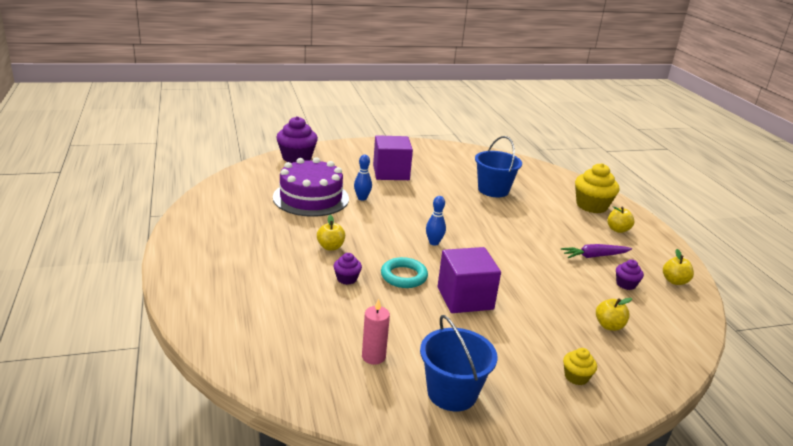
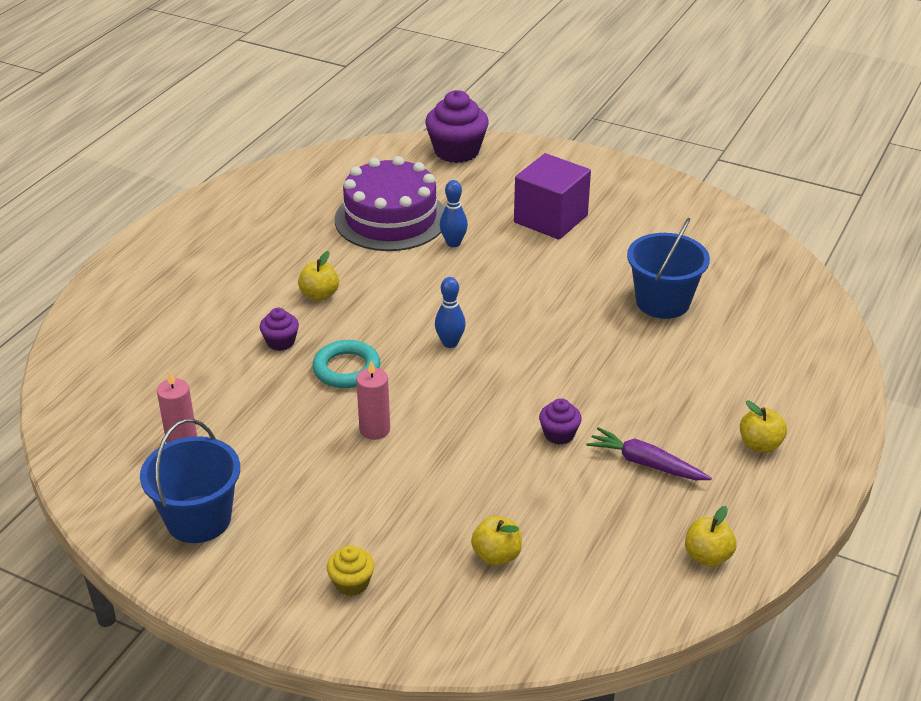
camera: 45 degrees right, 10 degrees up
(465, 298) = (374, 429): purple cube -> pink candle
(591, 206) = (786, 391): yellow cupcake -> none
(626, 284) = (621, 521): purple cupcake -> purple cupcake (559, 434)

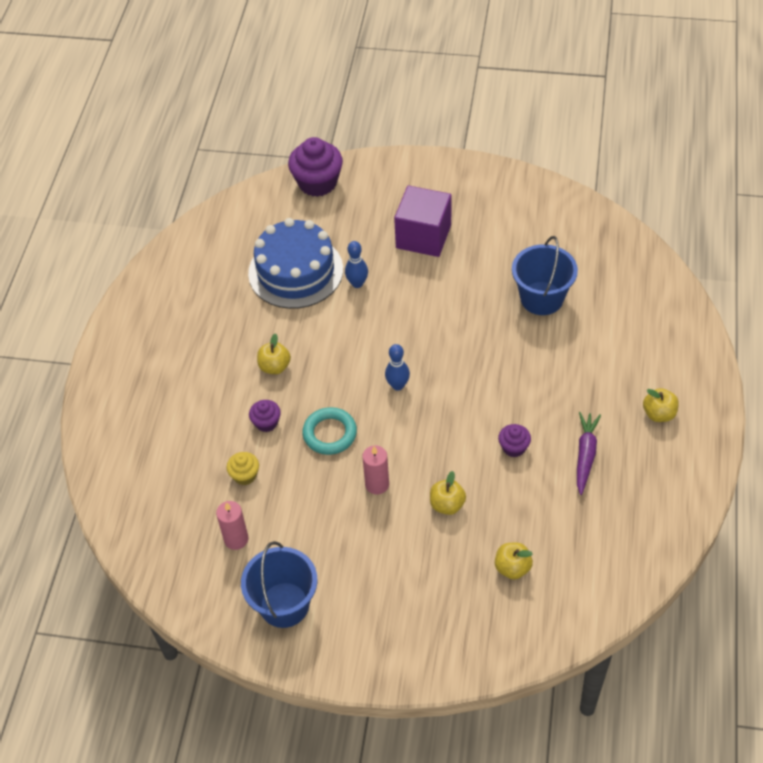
camera: 15 degrees left, 15 degrees up
(351, 583) = (421, 623): yellow cupcake -> yellow cupcake (245, 475)
(391, 218) = (295, 271): purple cake -> blue cake
(646, 463) = (585, 455): purple carrot -> purple carrot turned 90 degrees clockwise
(707, 556) = (656, 523): yellow apple -> yellow apple (447, 505)

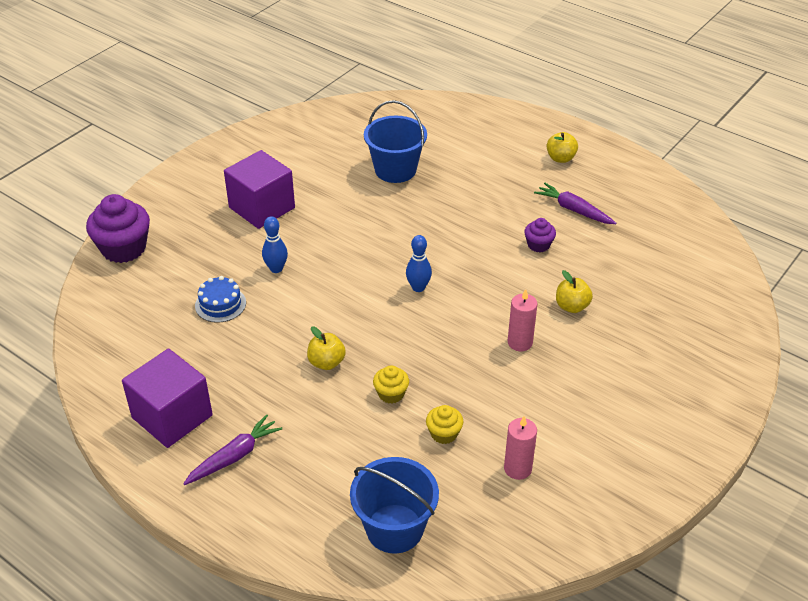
camera: 65 degrees left, 10 degrees down
(153, 360) = (234, 456): none -> purple carrot
(169, 306) = (172, 416): none -> purple cube
(266, 423) = (391, 394): purple cupcake -> yellow cupcake
(284, 605) = (617, 458): blue bucket -> blue bucket (394, 528)
(295, 271) = (220, 304): blue cake -> blue cake, size x0.47
(330, 434) = (439, 353): turquoise ring -> none
(512, 568) = (660, 293): yellow apple -> none

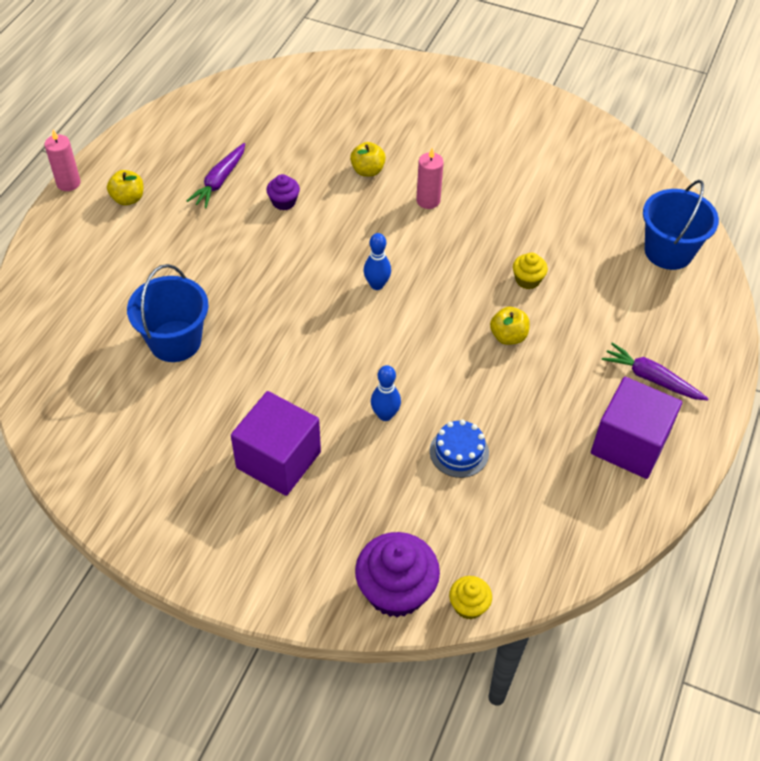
camera: 105 degrees left, 10 degrees up
(444, 434) = (557, 236): yellow cupcake -> yellow cupcake (468, 605)
(517, 468) = (573, 186): pink candle -> pink candle (68, 183)

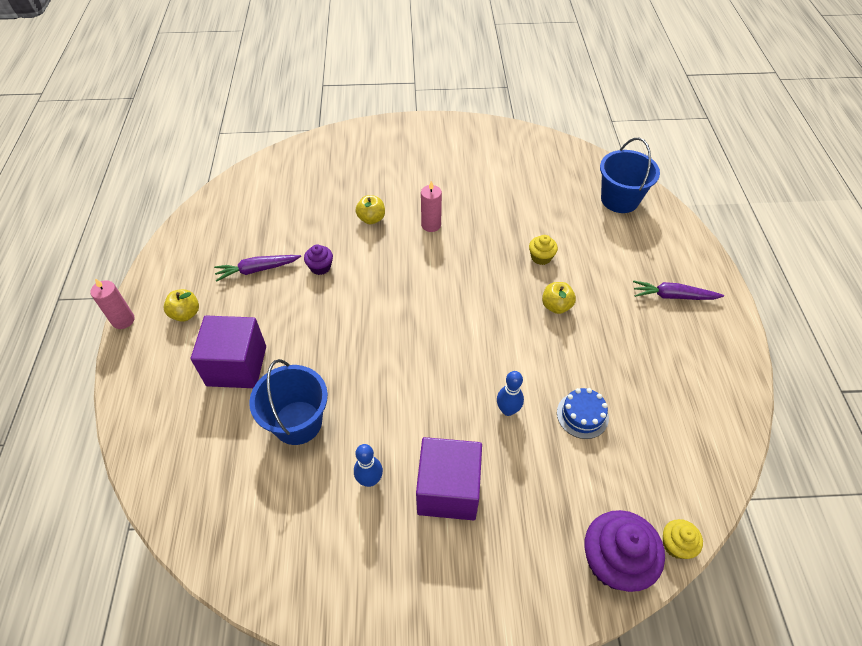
camera: 25 degrees left, 0 degrees up
(219, 181) = (257, 270): purple carrot -> purple carrot turned 75 degrees clockwise
(377, 285) = (434, 305): blue bowling pin -> blue bowling pin (370, 480)
(629, 444) = (694, 353): purple cube -> purple cube (236, 366)

